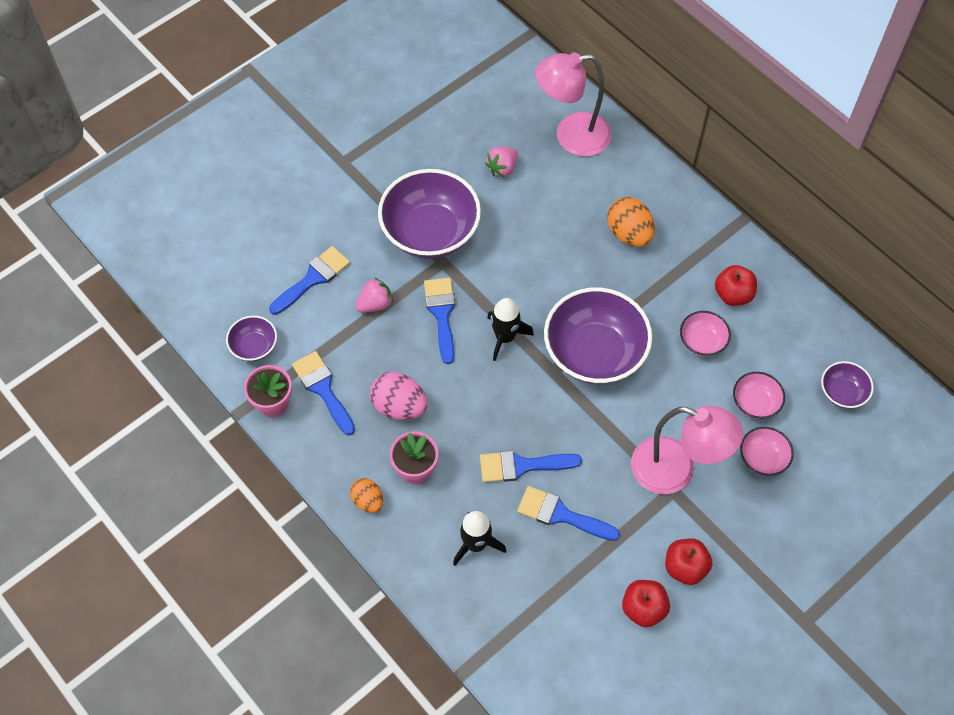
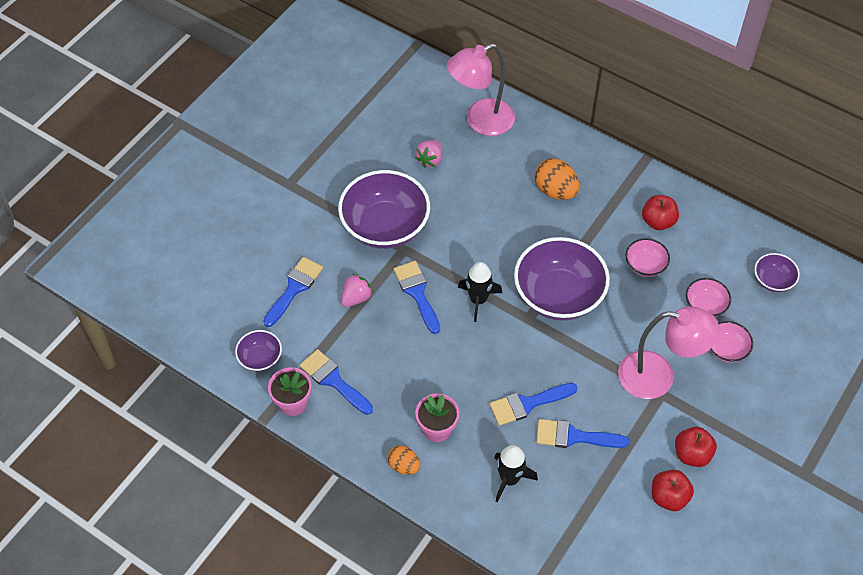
camera: 15 degrees left, 5 degrees down
(399, 406) = (405, 379): pink egg -> none

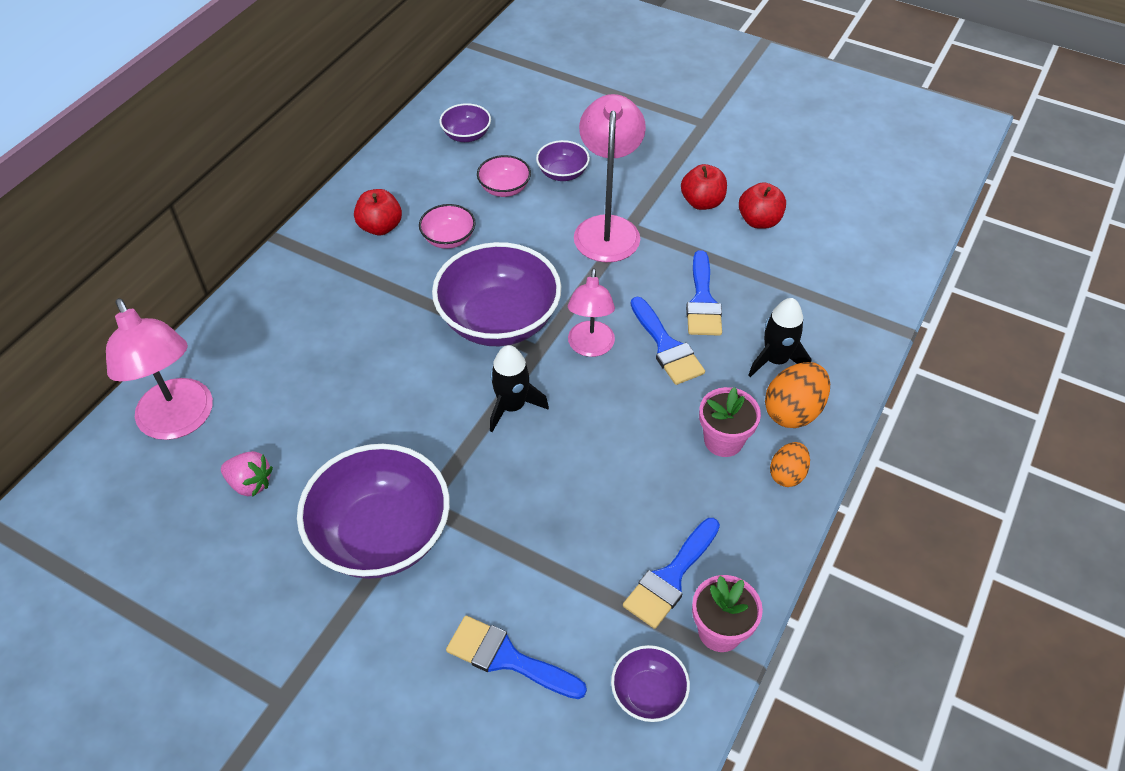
camera: 95 degrees left, 5 degrees down
(356, 298) = (519, 562): pink strawberry -> none
(417, 293) = (505, 481): blue brush -> none
(529, 352) = (590, 347): none -> pink lamp
(555, 191) = (324, 328): orange egg -> orange egg (793, 411)
(726, 349) = (562, 173): pink bowl -> purple bowl

